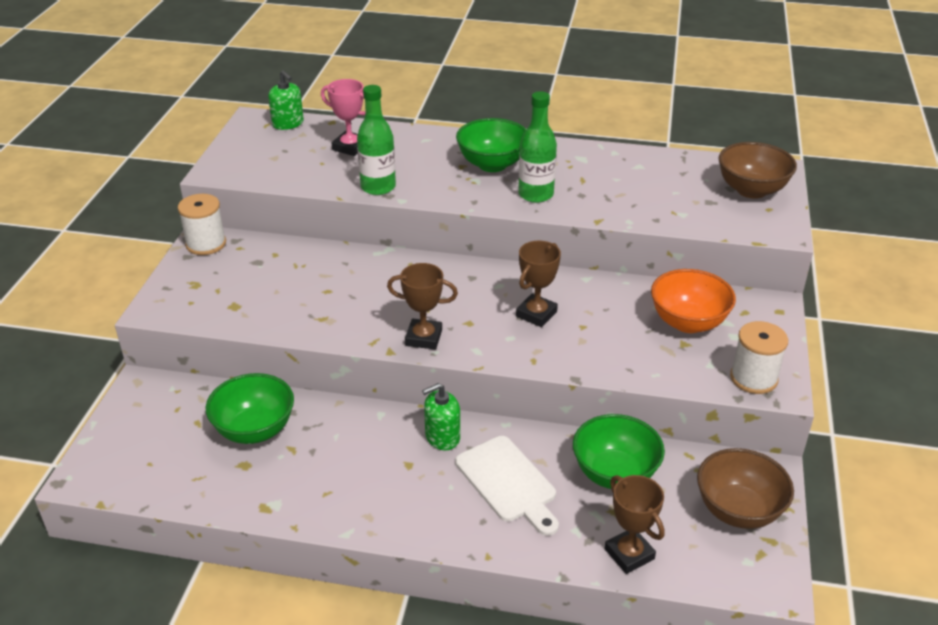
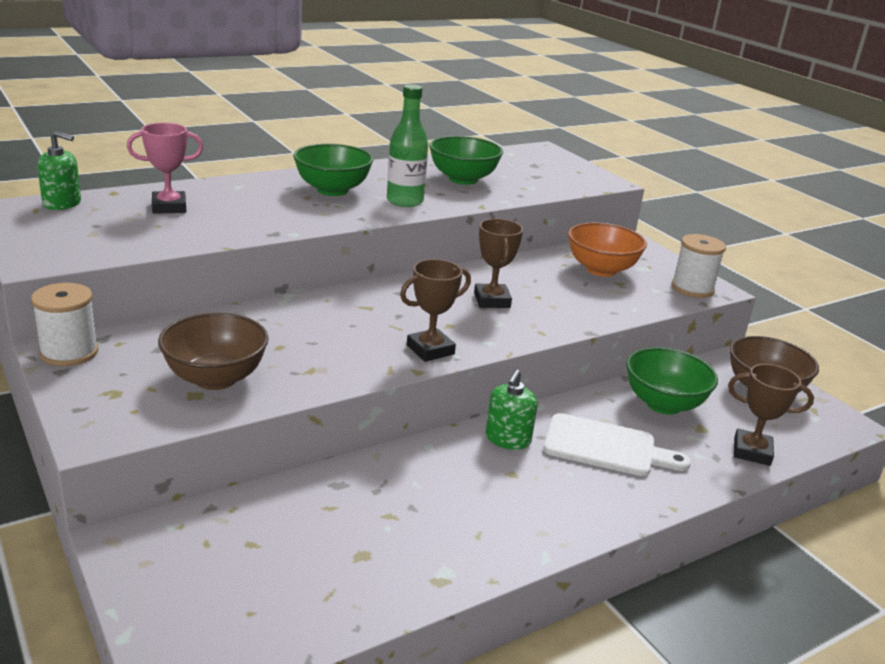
camera: 45 degrees left, 10 degrees down
(255, 430) = (327, 518): green bowl -> green bowl (463, 179)
(378, 187) = (253, 230): green bottle -> none
(751, 190) = (549, 163): brown bowl -> brown bowl (215, 378)

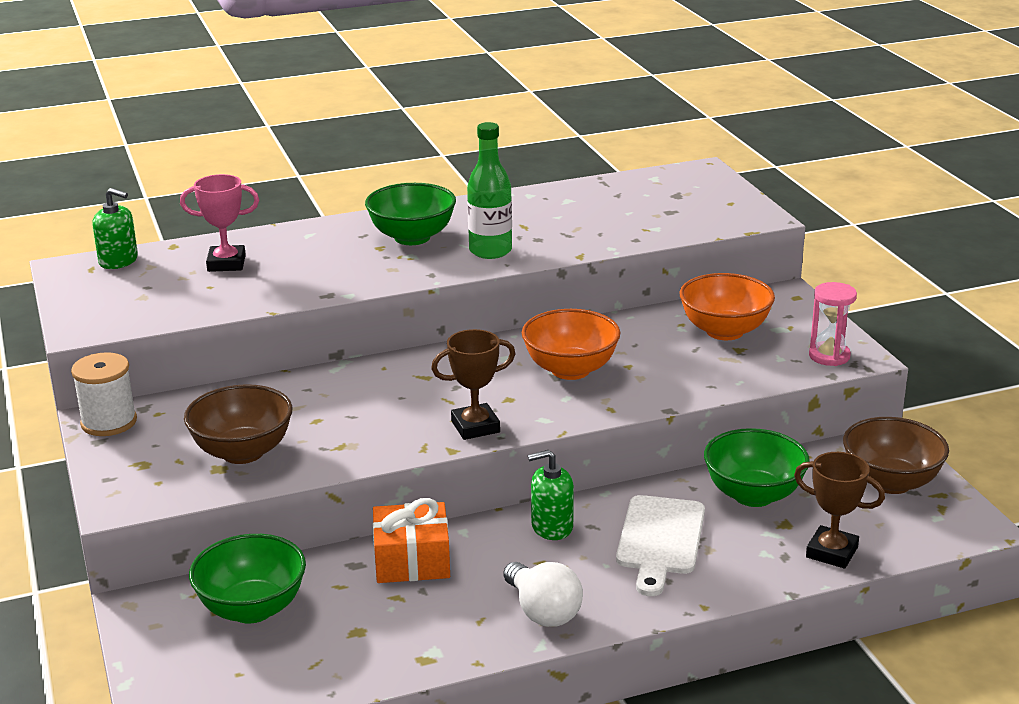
camera: 15 degrees right, 0 degrees up
(392, 477) = (412, 560): none -> orange gift
(463, 179) = (575, 218): green bowl -> green bowl (252, 609)
(492, 300) = (570, 370): brown trophy -> orange bowl
(508, 439) = (552, 527): green soap dispenser -> green soap dispenser turned 45 degrees clockwise
(533, 522) = (543, 611): none -> white light bulb
(606, 447) = (660, 540): white cutting board -> white cutting board turned 75 degrees clockwise
(692, 288) = (829, 356): white spool -> pink hourglass

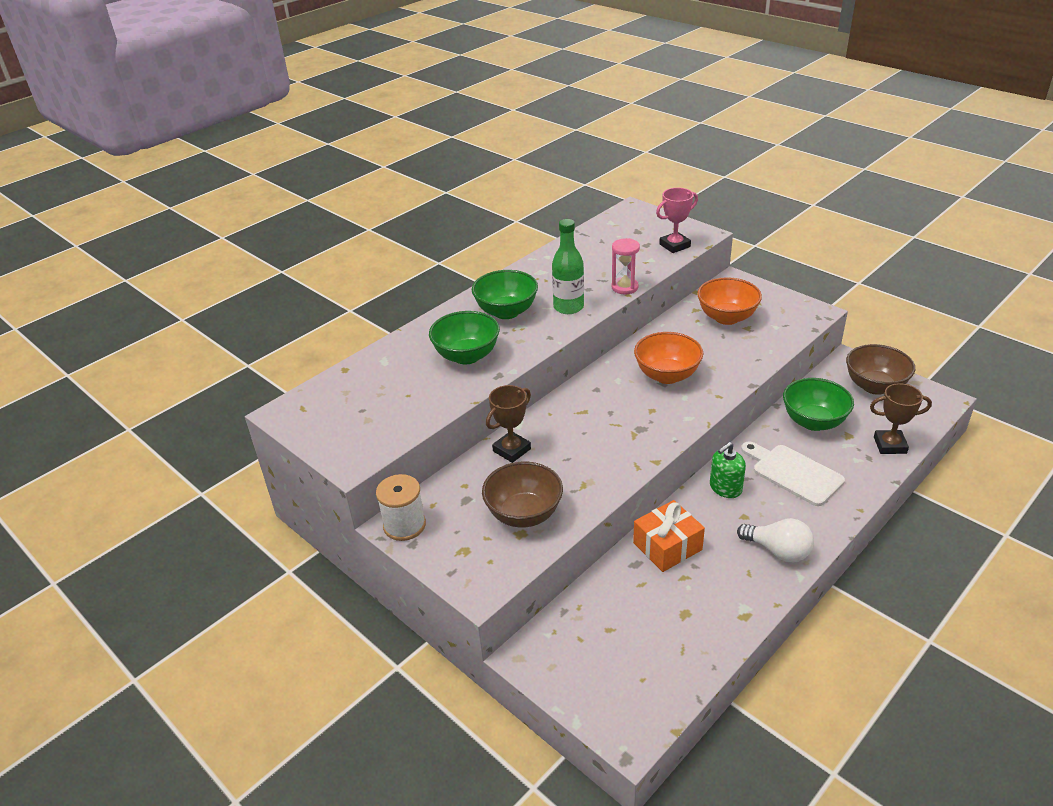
camera: 25 degrees left, 10 degrees up
(118, 261) = (317, 395): green soap dispenser -> none
(226, 263) = (400, 372): pink trophy -> pink trophy (674, 245)
(252, 609) = (603, 625): green bowl -> green bowl (467, 356)
(475, 427) = (653, 438): brown trophy -> brown trophy (512, 450)
(660, 540) = (793, 473): white cutting board -> white cutting board turned 150 degrees clockwise
(829, 356) = (800, 316): pink hourglass -> pink hourglass (624, 287)

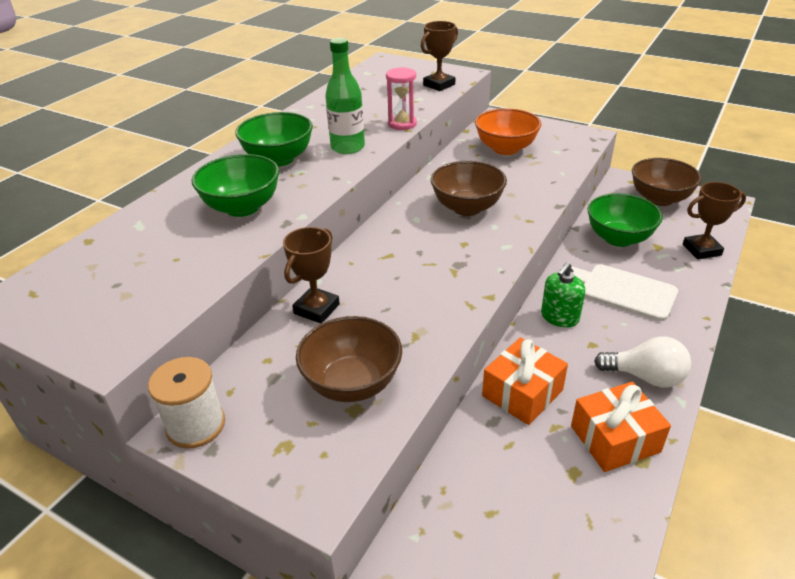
camera: 15 degrees left, 0 degrees up
(667, 375) = (467, 208): orange bowl -> brown bowl
(674, 245) = (439, 85): pink trophy -> brown trophy
(729, 595) = (615, 439): none -> orange gift

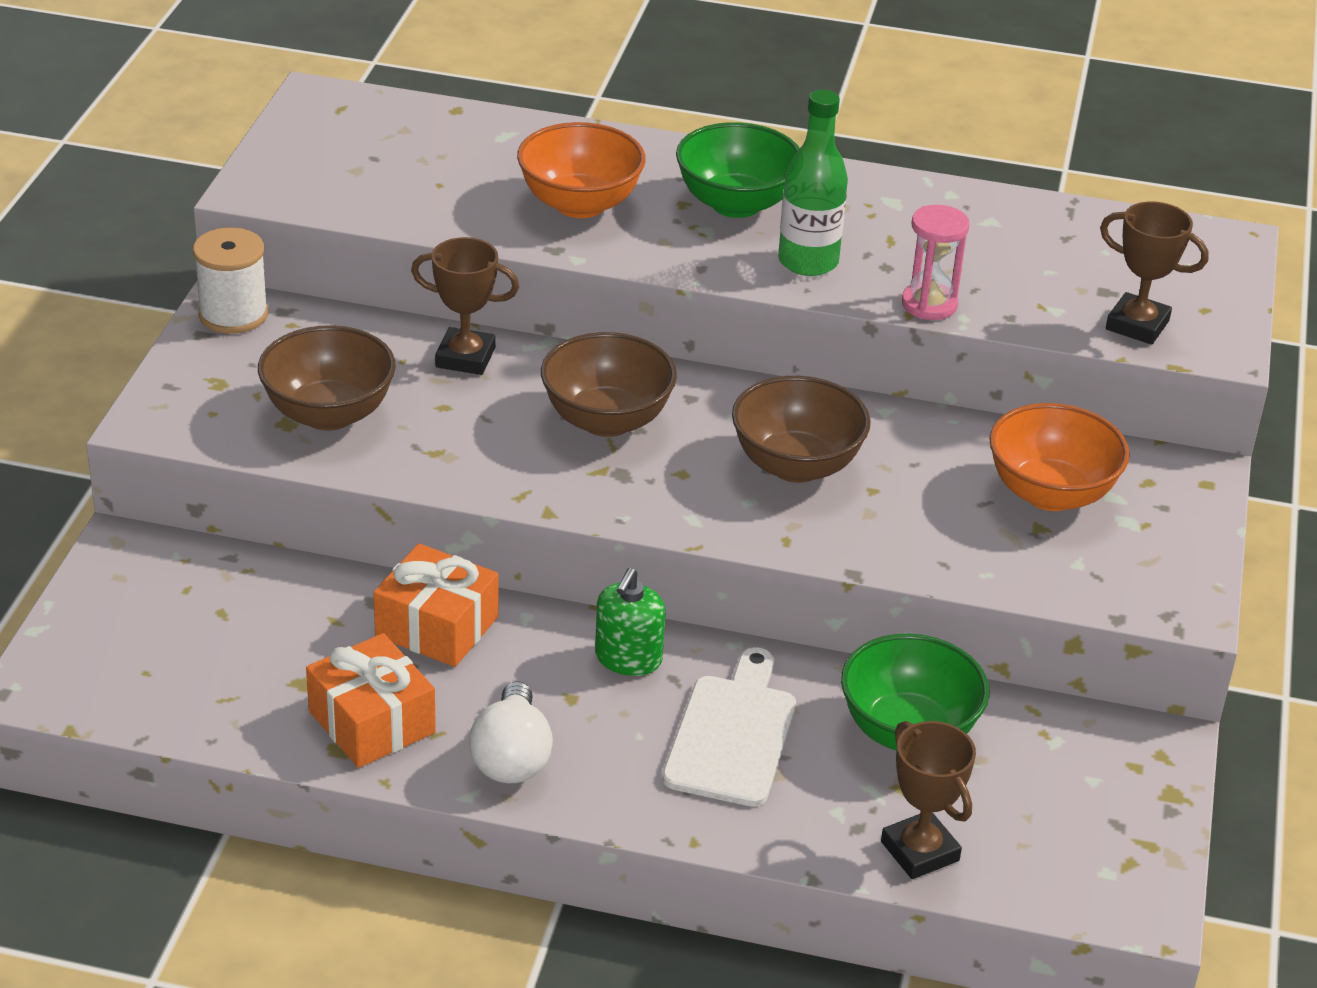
camera: 70 degrees right, 0 degrees up
(242, 207) = (580, 204): green bowl -> orange bowl
(559, 317) = (628, 658): green soap dispenser -> green soap dispenser turned 90 degrees counterclockwise
(659, 199) = (1102, 797): brown bowl -> brown bowl (606, 420)

